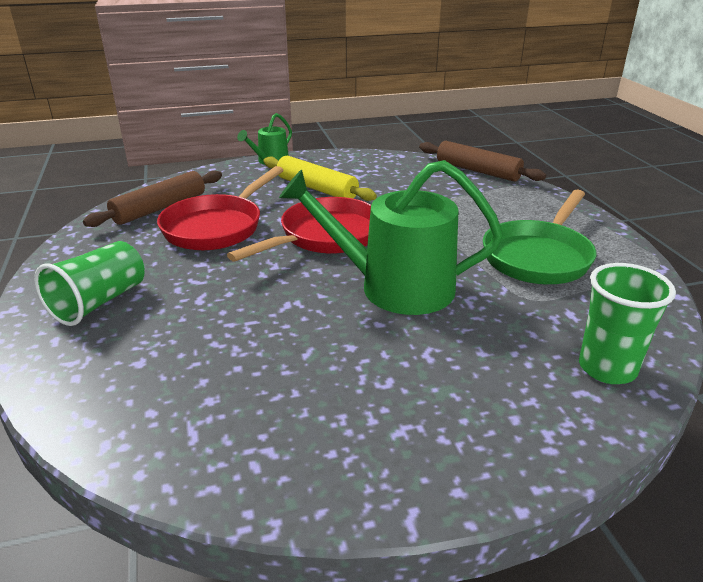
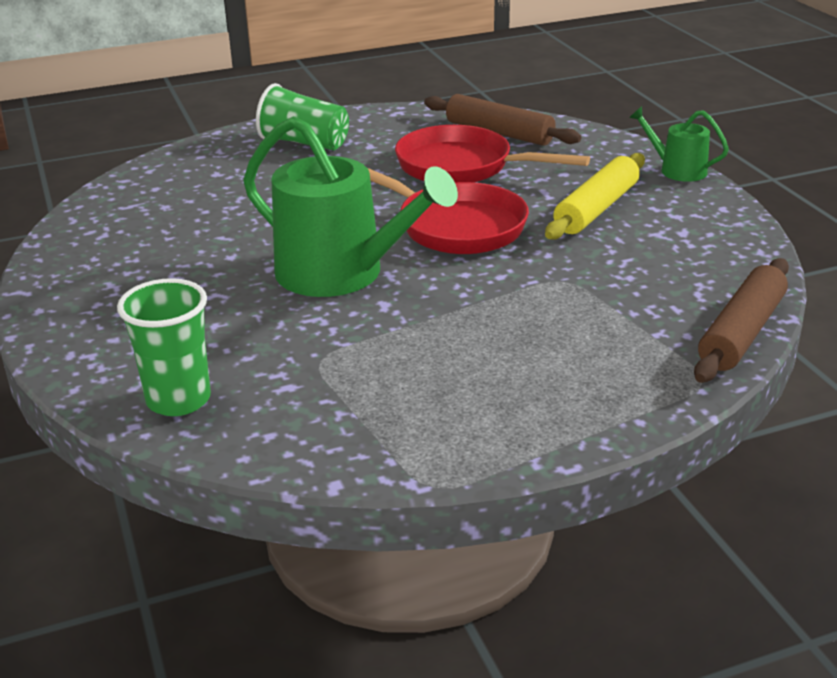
camera: 85 degrees right, 0 degrees up
(395, 287) = (341, 273): green watering can -> green watering can turned 120 degrees clockwise
(539, 256) = (433, 374): green pan -> none

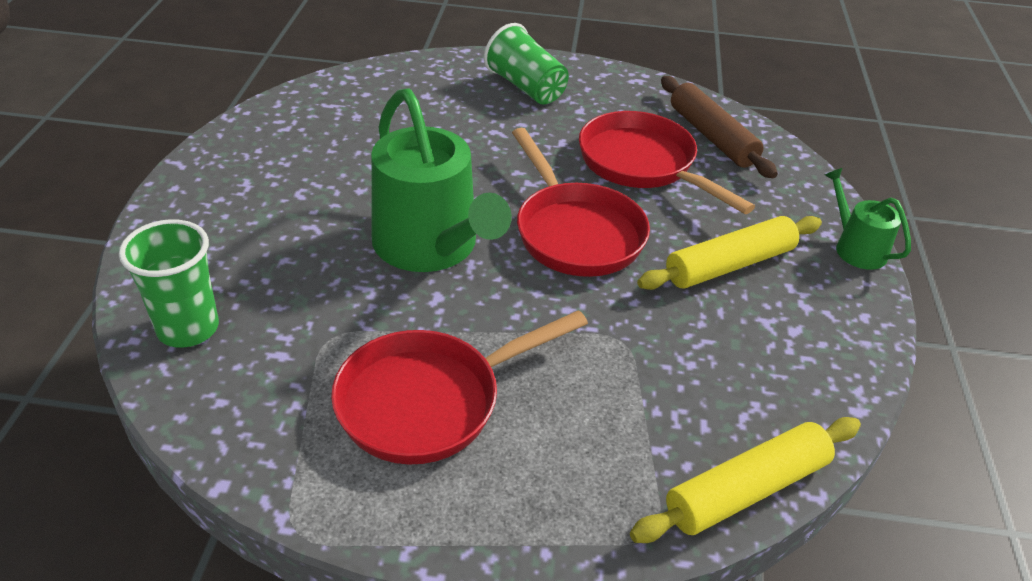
camera: 25 degrees right, 10 degrees up
(452, 369) = (429, 401): none -> red pan
(741, 333) = (746, 489): brown rolling pin -> yellow rolling pin

